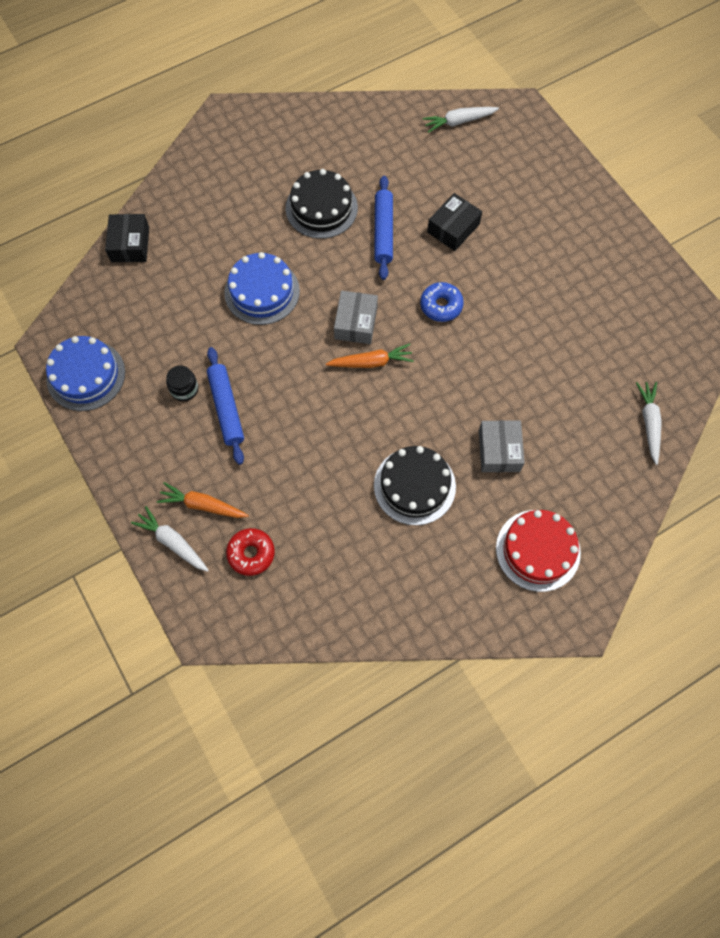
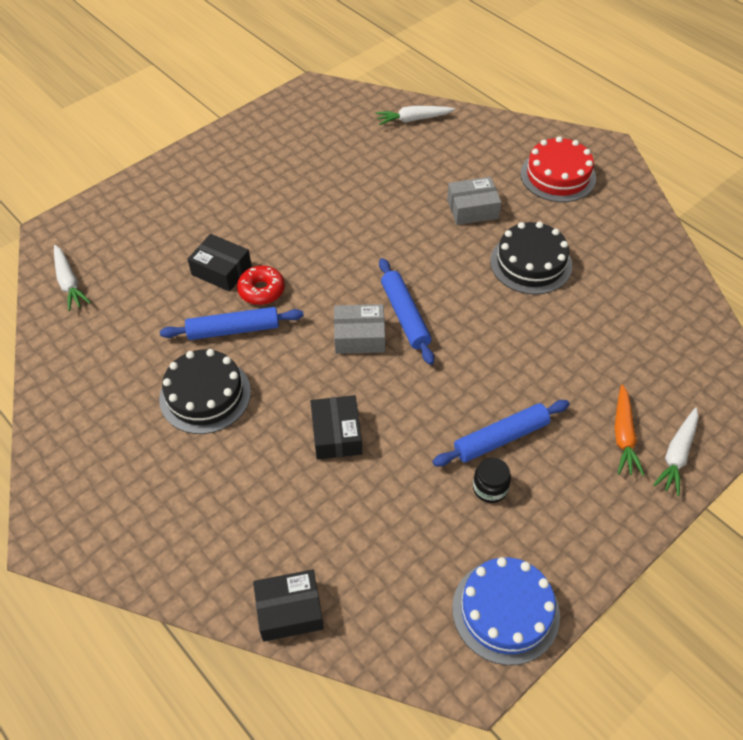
camera: 100 degrees left, 15 degrees down
(251, 554) = (656, 380): red donut -> red donut (261, 290)
(262, 292) = (336, 434): blue cake -> black box
(371, 362) = (405, 316): orange carrot -> blue rolling pin
(441, 306) = (322, 268): blue donut -> none

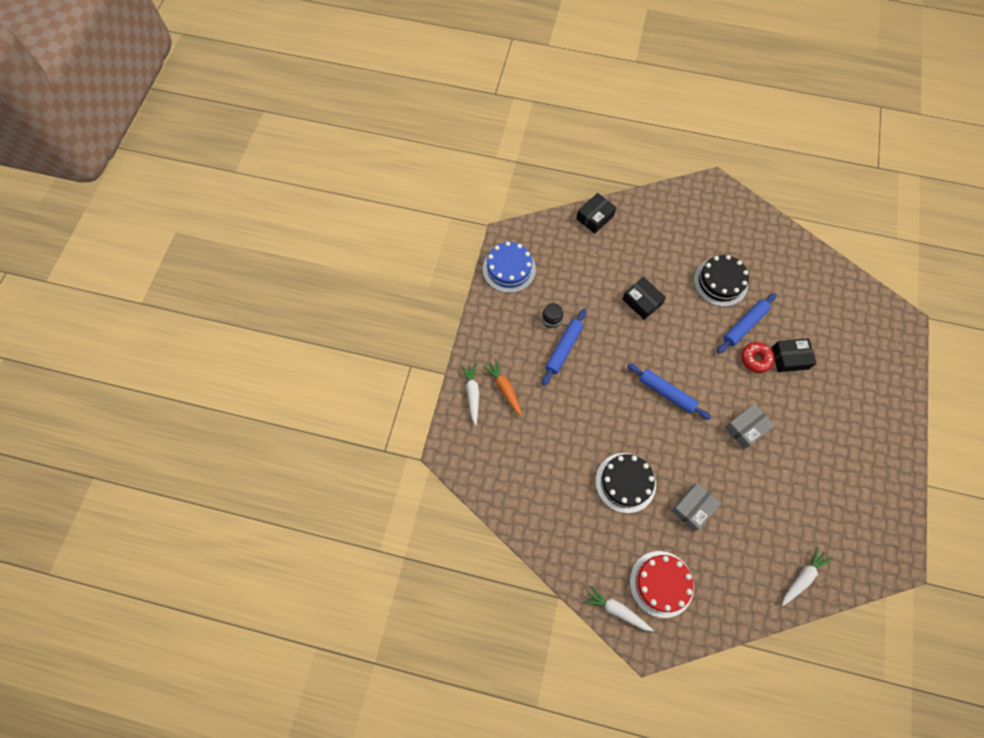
camera: 145 degrees right, 15 degrees up
(69, 283) = (855, 298): white carrot -> white carrot (616, 610)
(359, 336) = (678, 363): grey box -> grey box (746, 428)

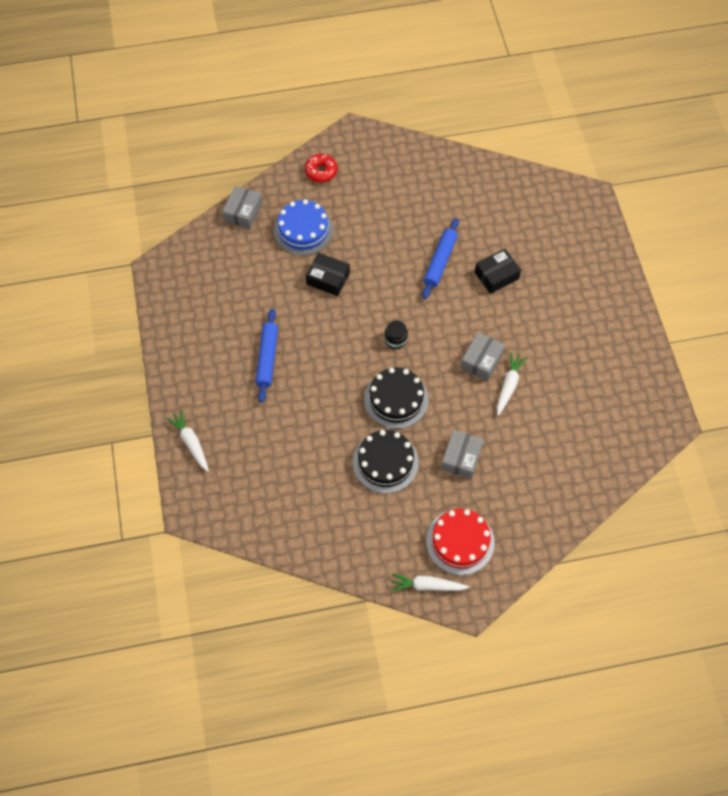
camera: 25 degrees left, 5 degrees down
(504, 389) = (223, 423): orange carrot -> none
(509, 269) = (174, 300): blue cake -> blue cake (303, 230)
(551, 319) = (242, 334): black jar -> black jar (395, 340)
(595, 217) = (243, 212): black box -> grey box
(666, 393) = (390, 359): blue rolling pin -> none
(720, 282) = (399, 228): black cake -> black cake (396, 399)
(755, 359) = (464, 290): red donut -> red donut (321, 171)
(802, 577) = (589, 476): white carrot -> white carrot (508, 385)

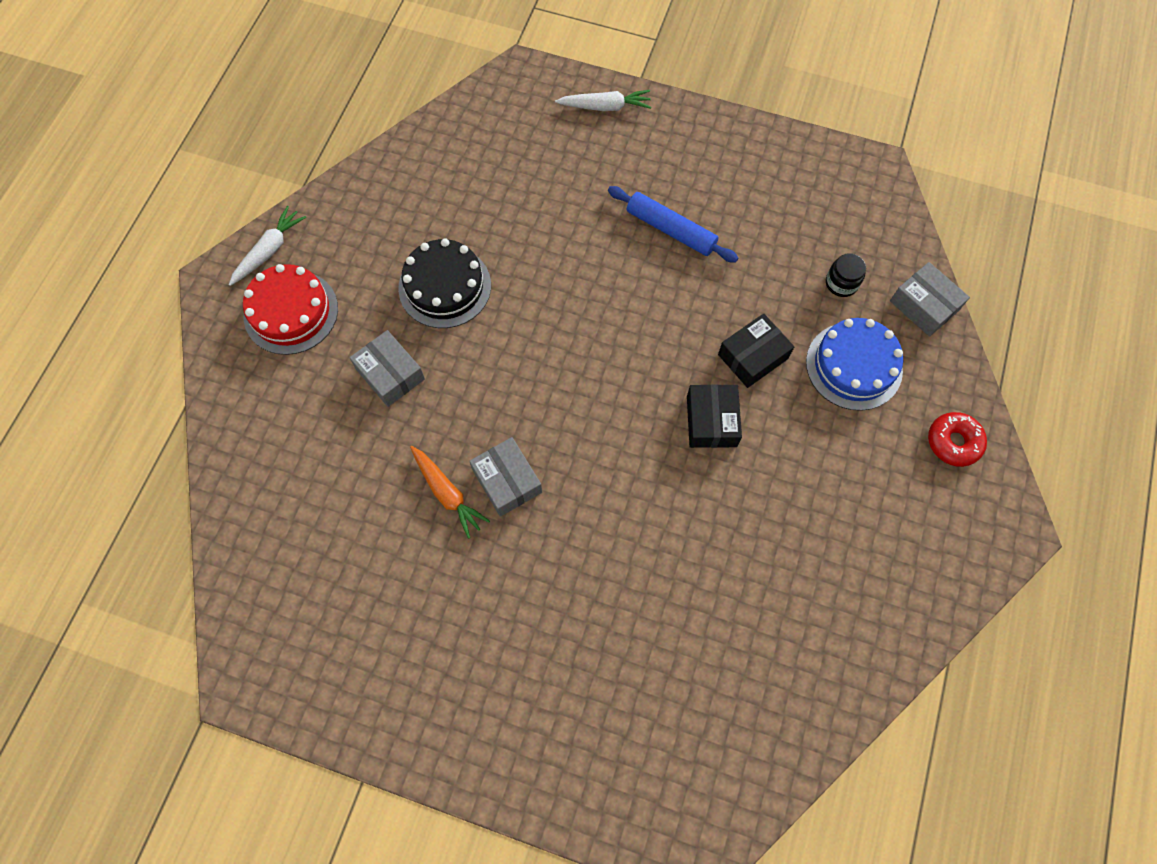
camera: 120 degrees right, 5 degrees up
(395, 340) = (606, 390): black jar -> black jar (841, 283)
(396, 399) = (519, 343): black cake -> none
(440, 261) = (700, 520): blue rolling pin -> none
(496, 275) = (630, 588): black box -> black box (711, 421)
(508, 385) = (447, 493): white carrot -> orange carrot

